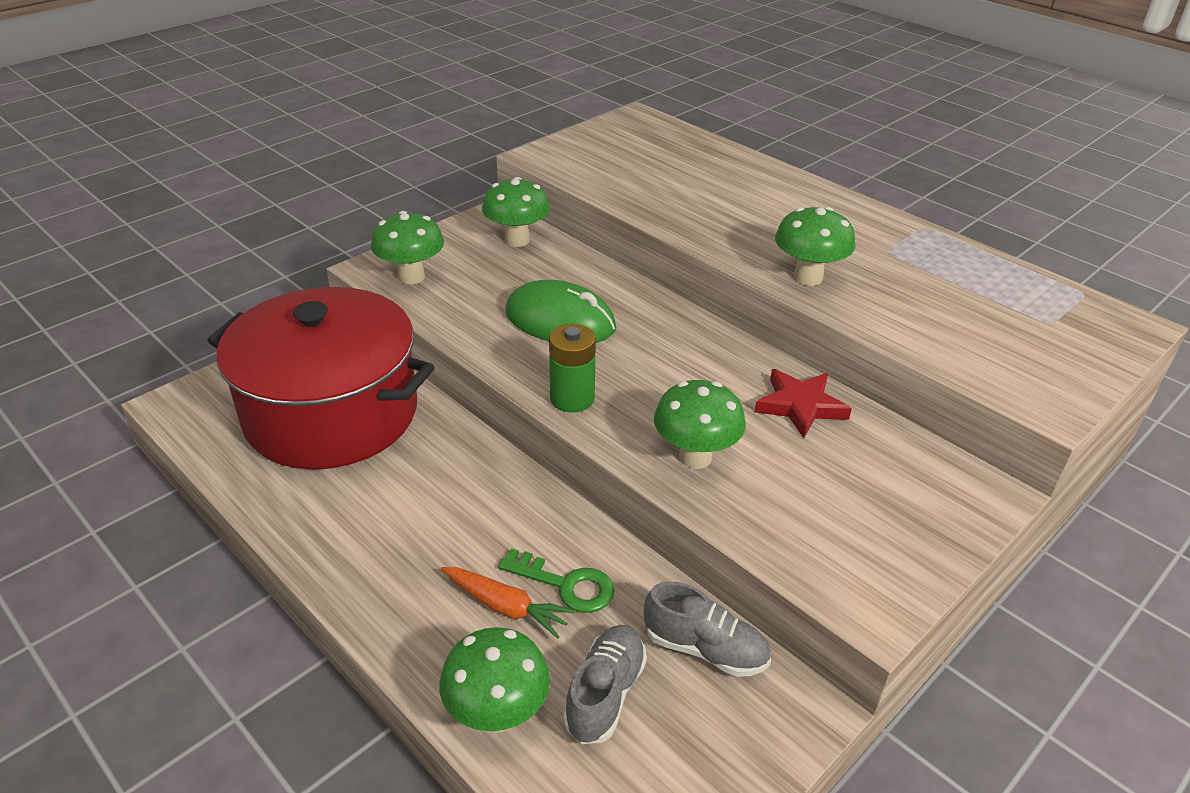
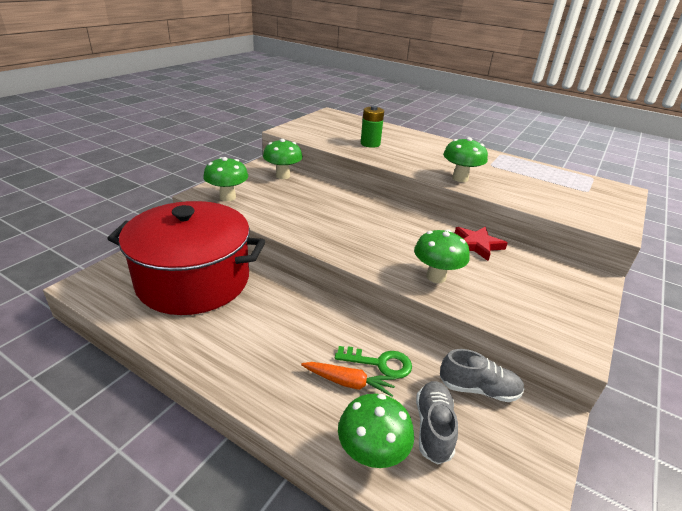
camera: 15 degrees left, 5 degrees down
(560, 320) = (325, 213): green mouse -> none
(572, 398) = (351, 253): green battery -> green battery (370, 144)

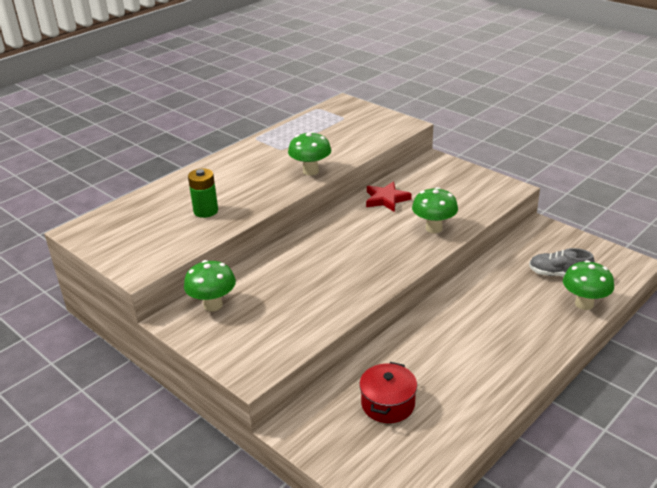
camera: 75 degrees left, 0 degrees up
(193, 280) = (388, 404): red pot -> red pot, size x0.44
(227, 197) = (264, 351): green mushroom -> none
(348, 382) = (523, 307): orange carrot -> none
(379, 363) = (502, 290): green key -> none
(478, 389) = (523, 249): grey shoe -> none

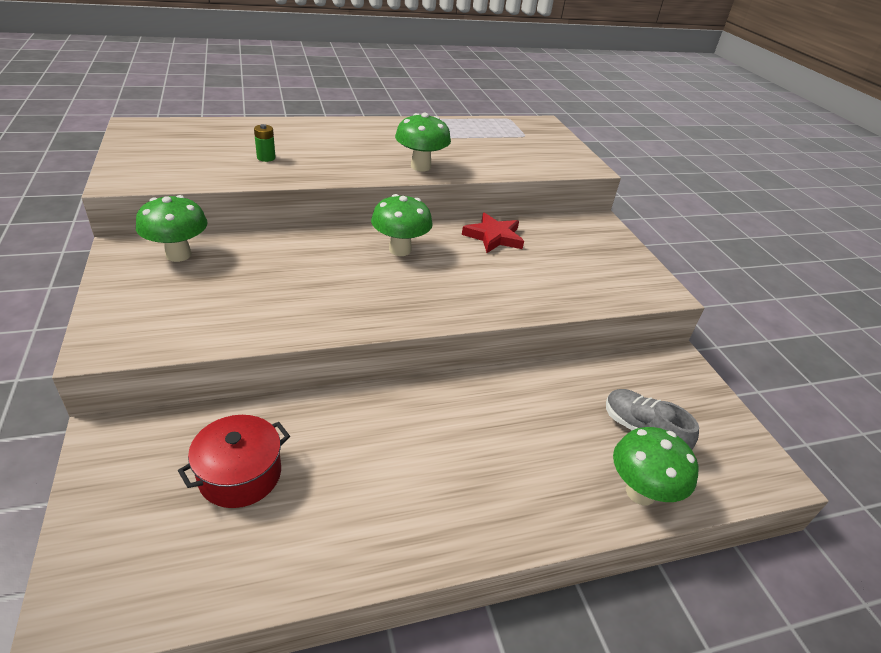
camera: 25 degrees right, 5 degrees up
(206, 211) = (266, 158): green battery -> green battery, size x0.60
(434, 228) = (511, 291): green mushroom -> green mushroom (400, 250)

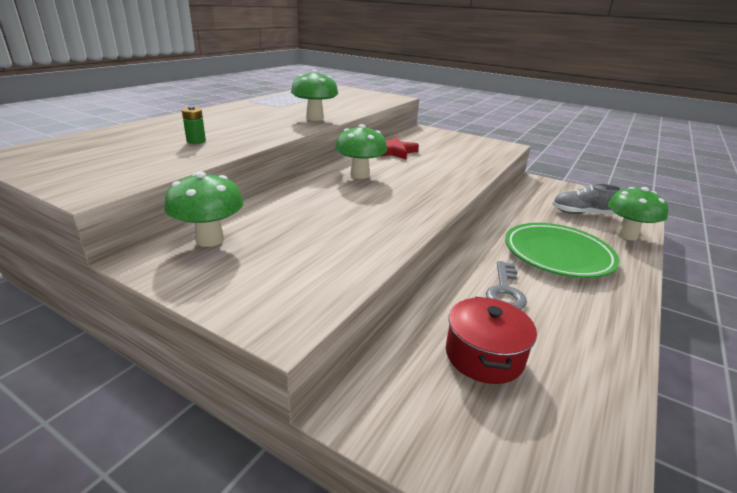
camera: 40 degrees left, 10 degrees down
(365, 443) = (505, 290): none -> grey key
(496, 451) = (558, 254): none -> green plate

